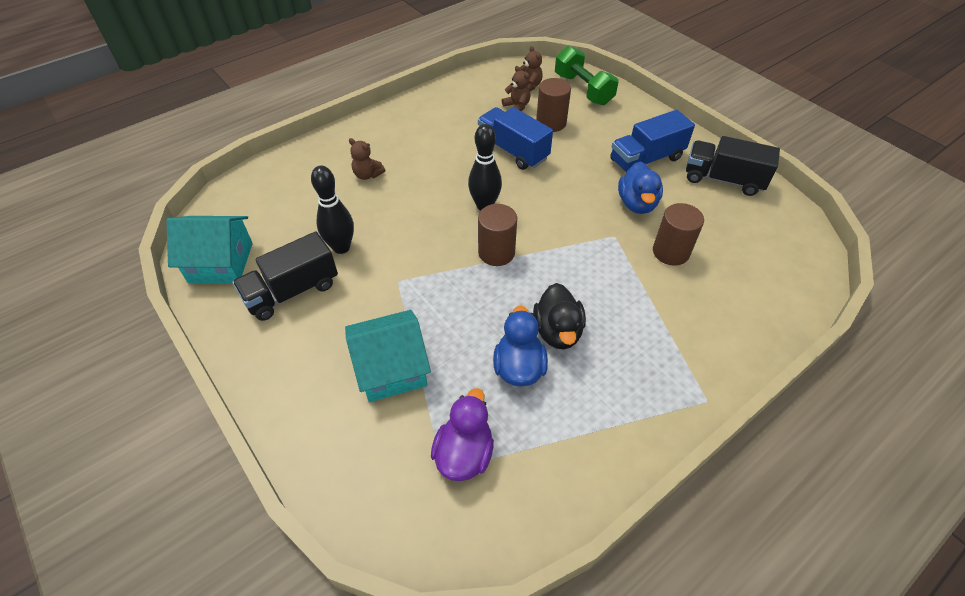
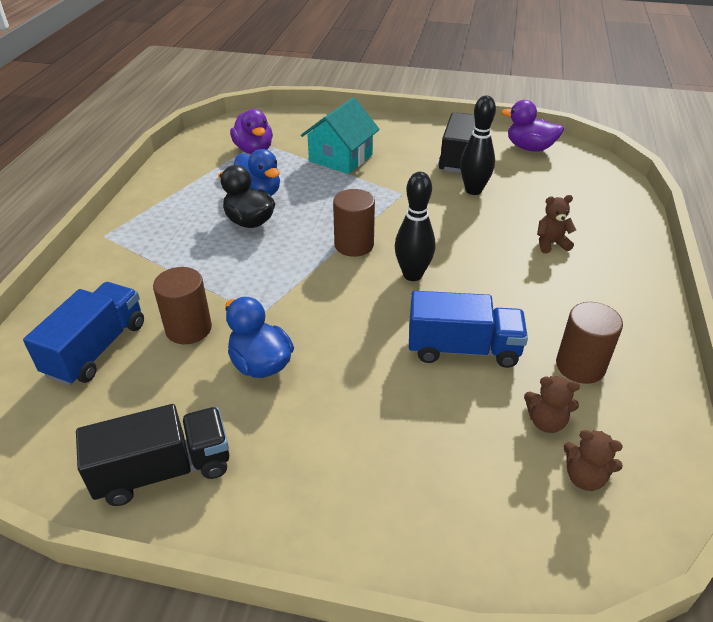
camera: 140 degrees right, 10 degrees down
(221, 262) = (529, 148): turquoise house -> purple duck
(551, 123) = (471, 422): brown cylinder -> brown cylinder (580, 366)
(583, 89) = (505, 532): green dumbbell -> none
(646, 159) = (293, 439): blue truck -> blue truck (96, 349)

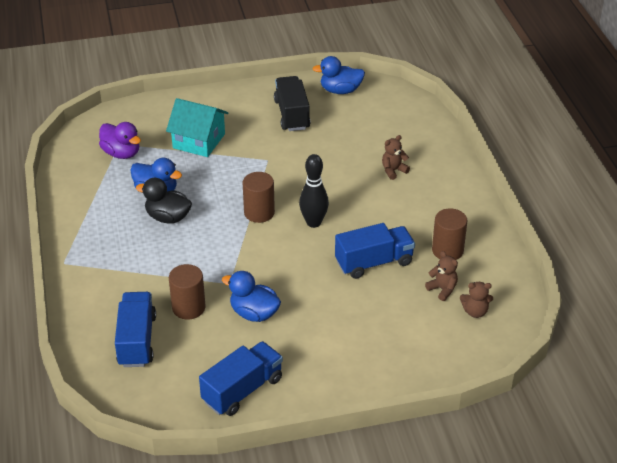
camera: 25 degrees left, 0 degrees up
(163, 470) = (242, 390): black truck -> blue truck
(340, 158) = (199, 141): turquoise house -> turquoise house turned 75 degrees counterclockwise
(473, 190) = (318, 142): black bowling pin -> none
(529, 148) = (340, 90): purple duck -> blue duck
(546, 422) = (442, 289): brown teddy bear -> brown teddy bear turned 120 degrees counterclockwise

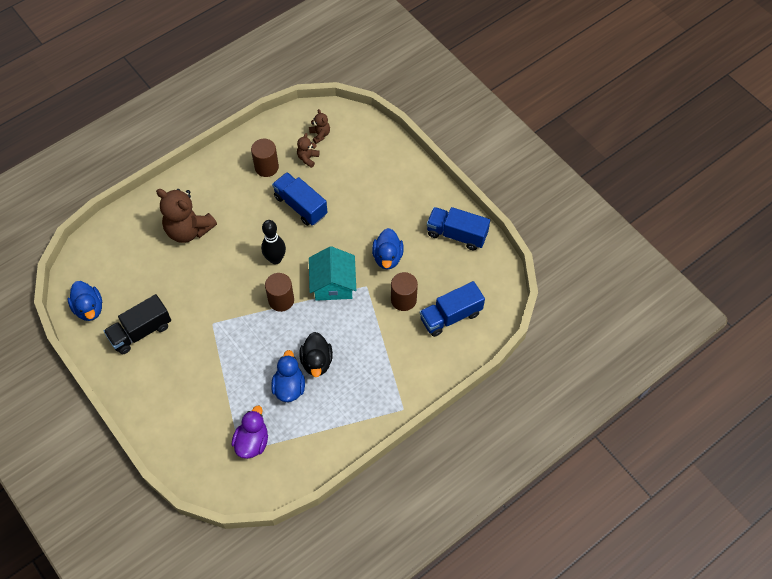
camera: 115 degrees left, 20 degrees up
(199, 141) = (208, 387): turquoise house -> turquoise house (333, 284)
(393, 171) = (188, 230): brown teddy bear -> brown teddy bear, size x2.14

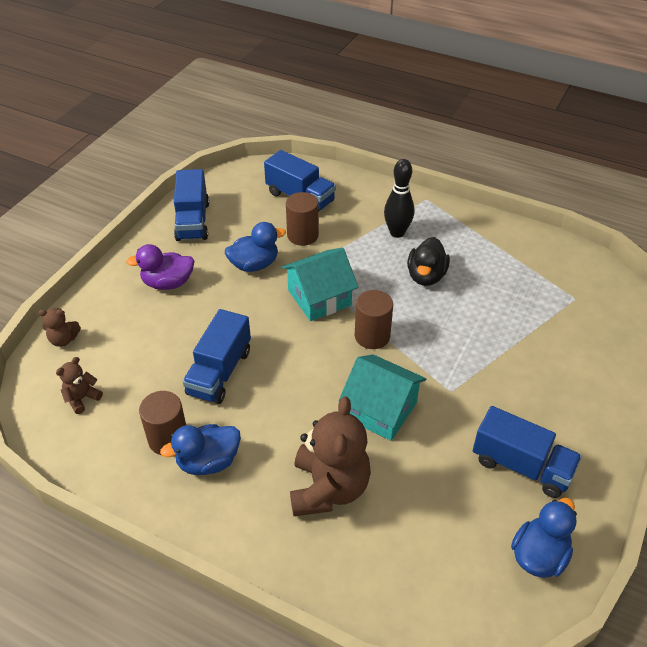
camera: 115 degrees left, 15 degrees down
(141, 331) = (521, 466): black truck -> blue truck
(222, 278) = (381, 410): none -> turquoise house
(252, 442) = (556, 292): purple duck -> purple duck (168, 283)
(275, 259) = (318, 365): black bowling pin -> black bowling pin (397, 233)
(289, 387) = (472, 287): blue duck -> blue duck (208, 462)
(308, 158) = (132, 396): brown teddy bear -> brown teddy bear (64, 340)
(317, 362) = (426, 276): black duck -> black duck turned 135 degrees clockwise

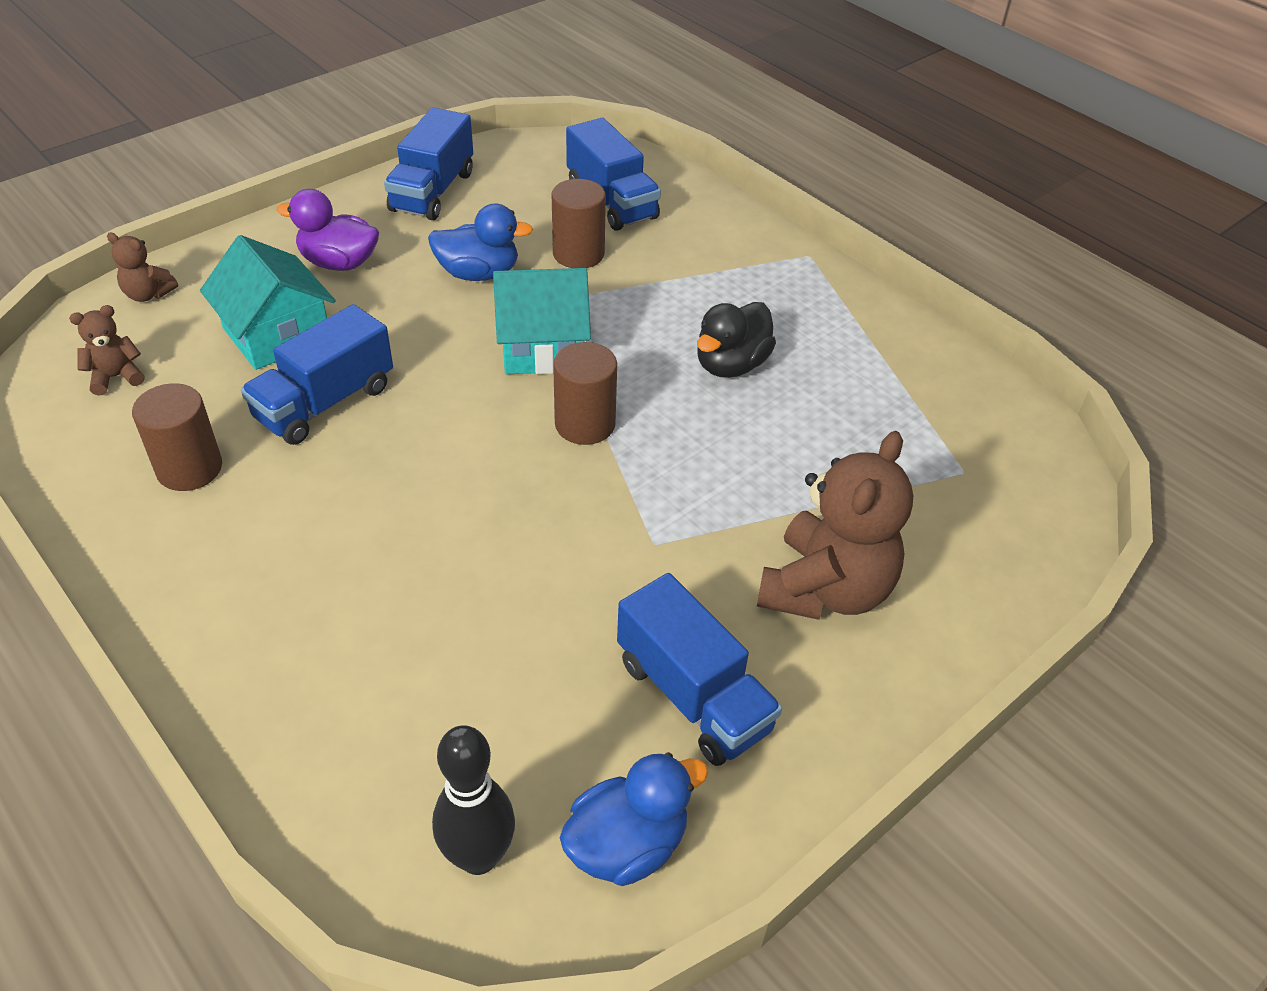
camera: 20 degrees right, 0 degrees up
(208, 462) = (221, 518): blue duck -> none
(328, 488) = (365, 618): brown teddy bear -> brown teddy bear (825, 589)
(381, 410) = (524, 534): turquoise house -> turquoise house (277, 334)
(397, 233) = (728, 290): black bowling pin -> black bowling pin (478, 856)

